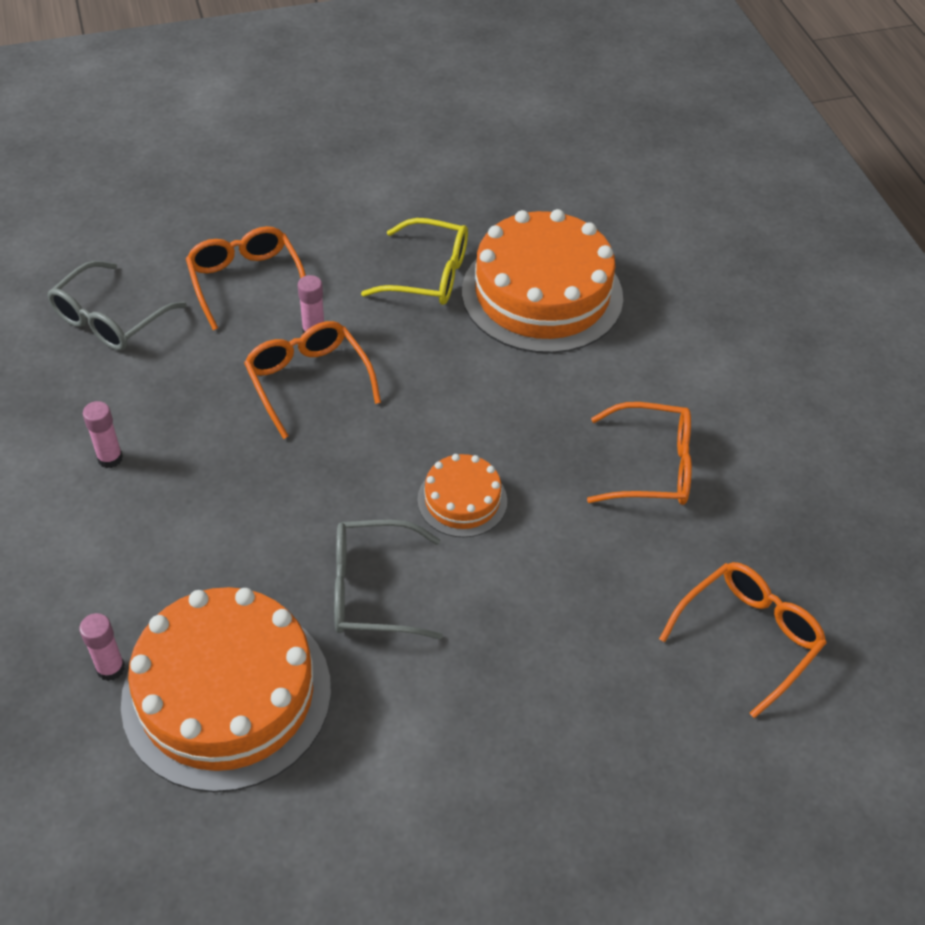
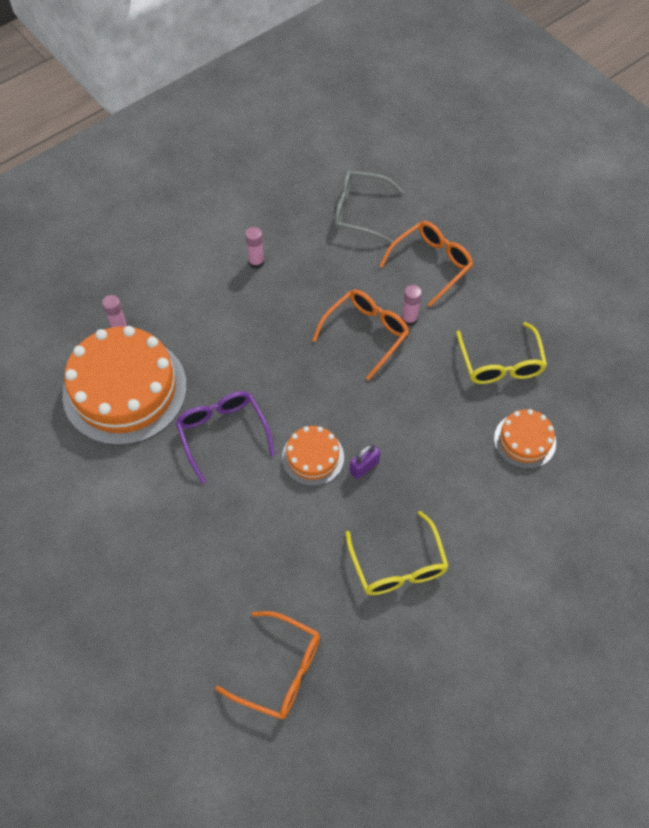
camera: 70 degrees right, 10 degrees up
(371, 590) = (222, 433): grey glasses -> purple glasses
(503, 452) = (364, 467): none -> purple padlock
(542, 294) = (524, 440): orange cake -> orange cake, size x0.49
(652, 467) = (398, 566): orange glasses -> yellow glasses

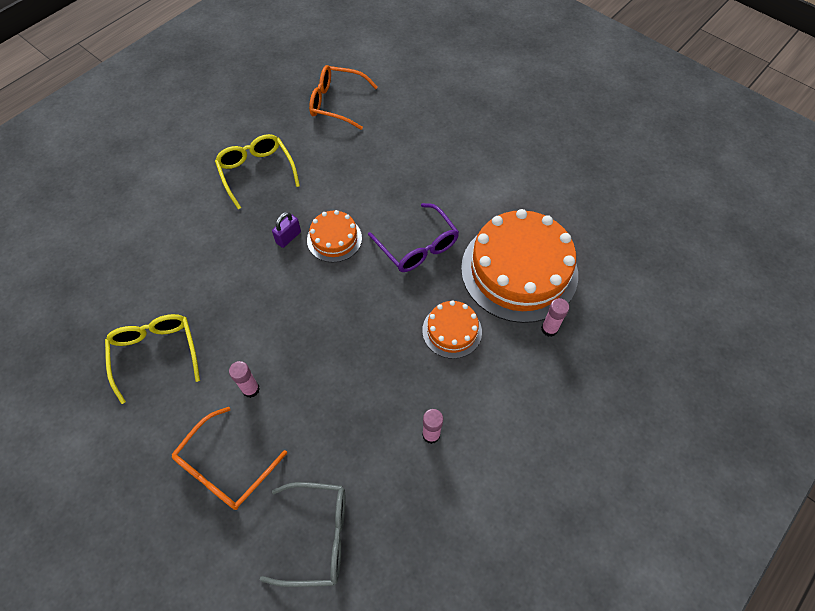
camera: 170 degrees right, 0 degrees up
(366, 333) = (296, 365): orange glasses -> none
(524, 440) = (142, 281): orange cake -> orange cake (452, 331)

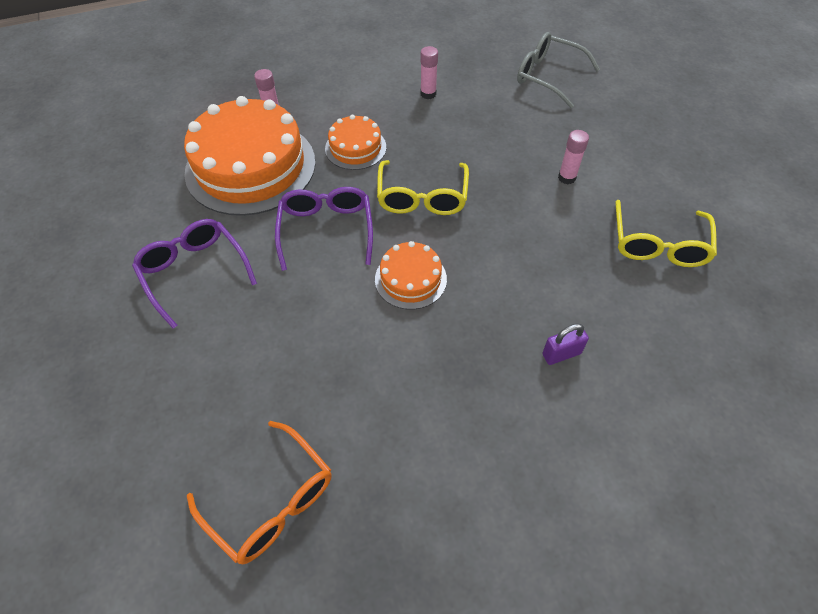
camera: 150 degrees left, 5 degrees down
(224, 468) = (608, 135): orange glasses -> none
(256, 172) = (463, 425): yellow glasses -> yellow glasses (422, 198)
(288, 237) = (463, 305): purple padlock -> purple padlock (561, 354)
(479, 179) = (194, 272): none -> purple glasses

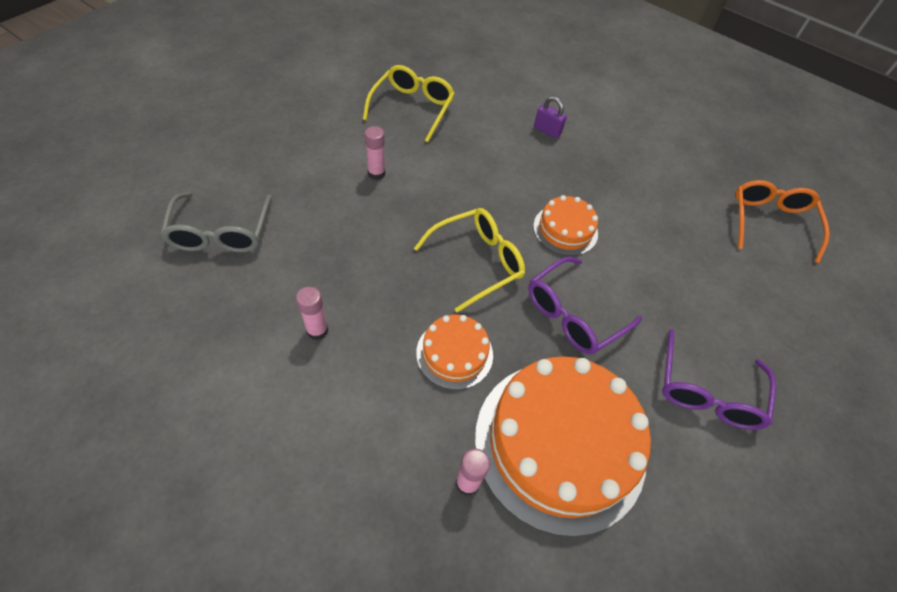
camera: 130 degrees left, 0 degrees up
(658, 245) = (412, 108): yellow glasses -> yellow glasses turned 45 degrees counterclockwise

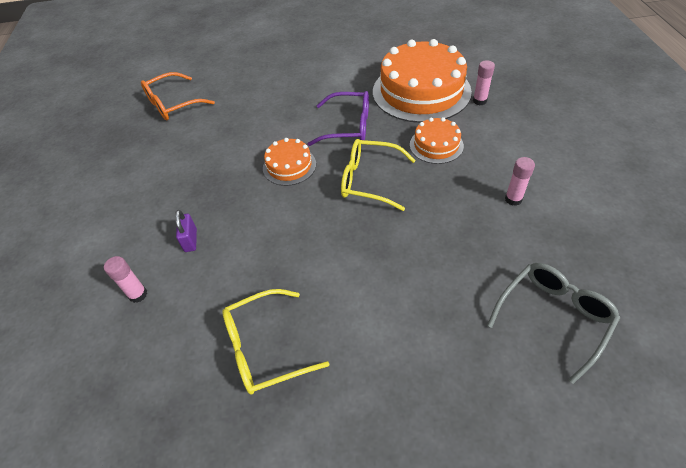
camera: 125 degrees left, 5 degrees down
(376, 173) = (373, 292): pink glue stick -> pink glue stick (138, 294)
(707, 392) = (330, 72): purple glasses -> none

